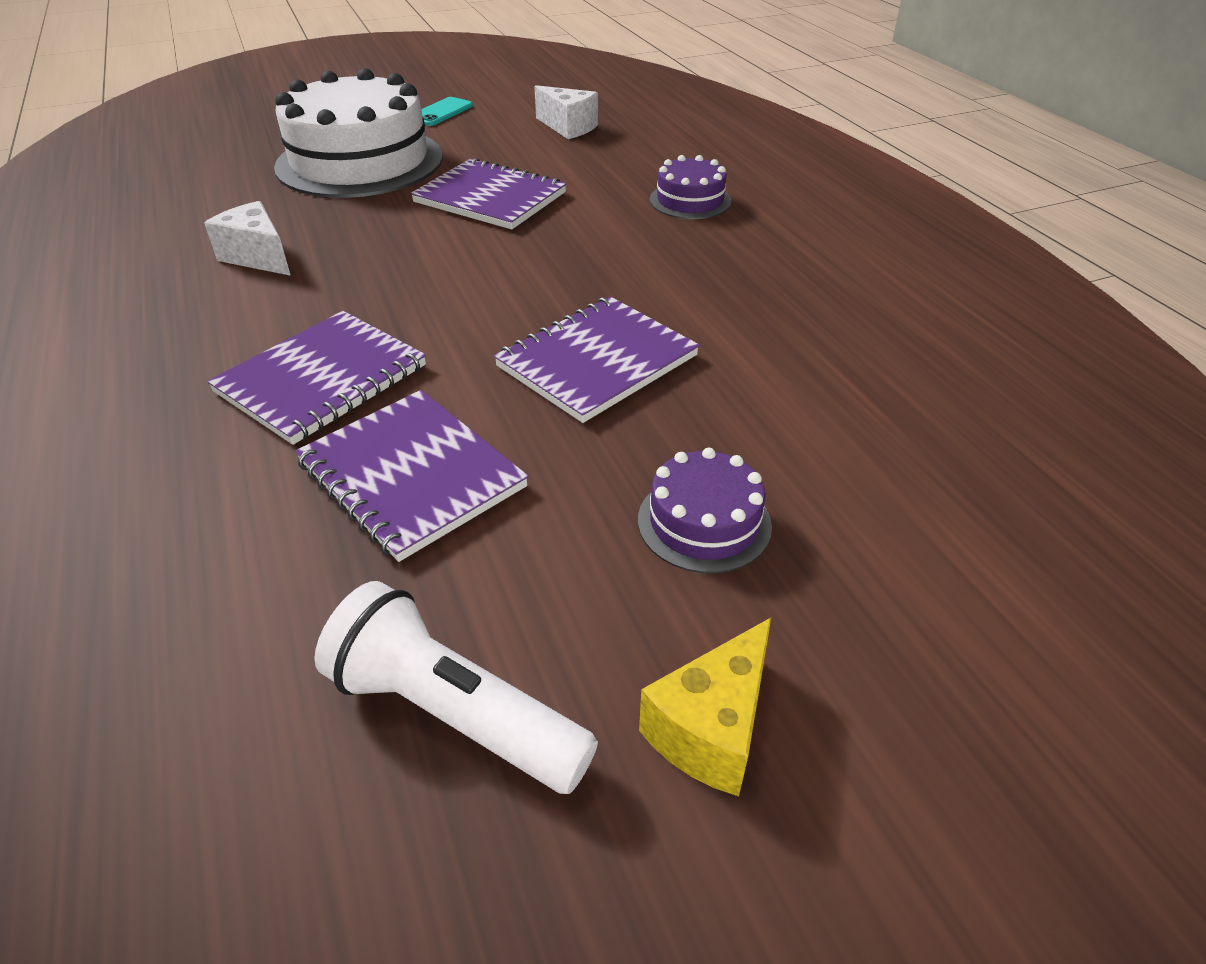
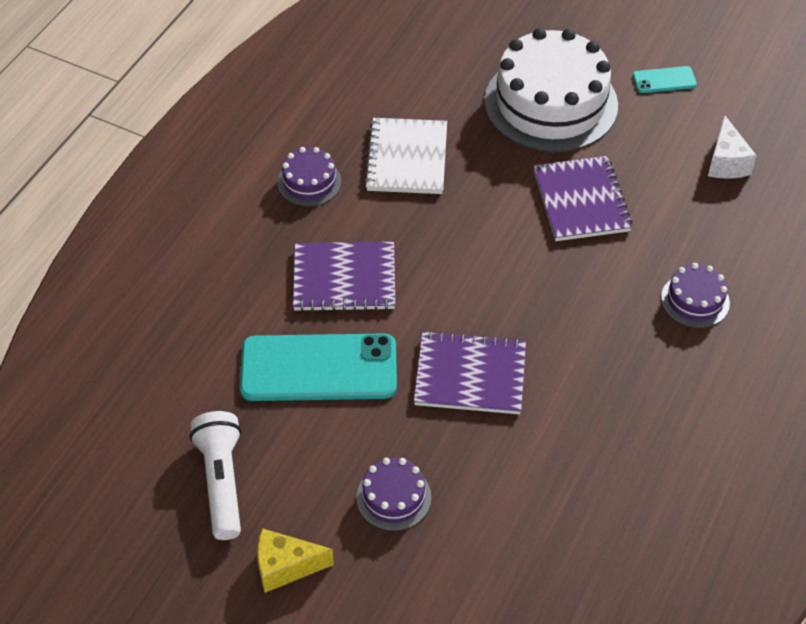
camera: 50 degrees right, 10 degrees up
(151, 331) = (309, 182): none -> purple cake
(258, 257) = (407, 158): white cheese -> white notebook
(411, 475) = (319, 368): purple notebook -> turquoise phone

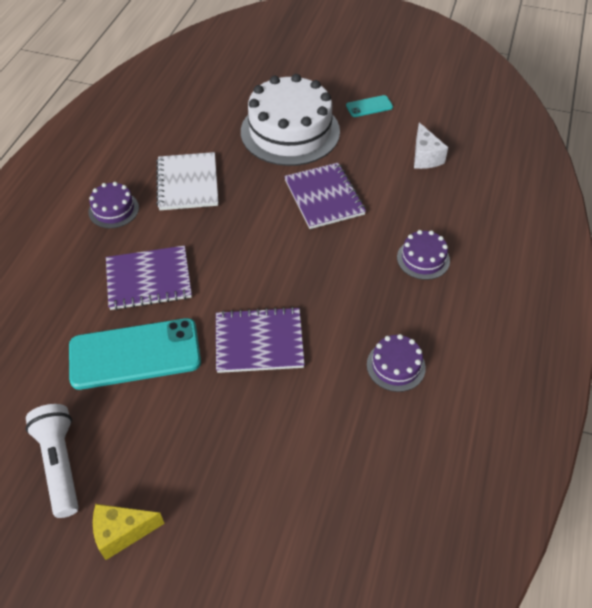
camera: 10 degrees left, 0 degrees up
(393, 497) = (209, 454): purple cake -> purple cake (396, 366)

